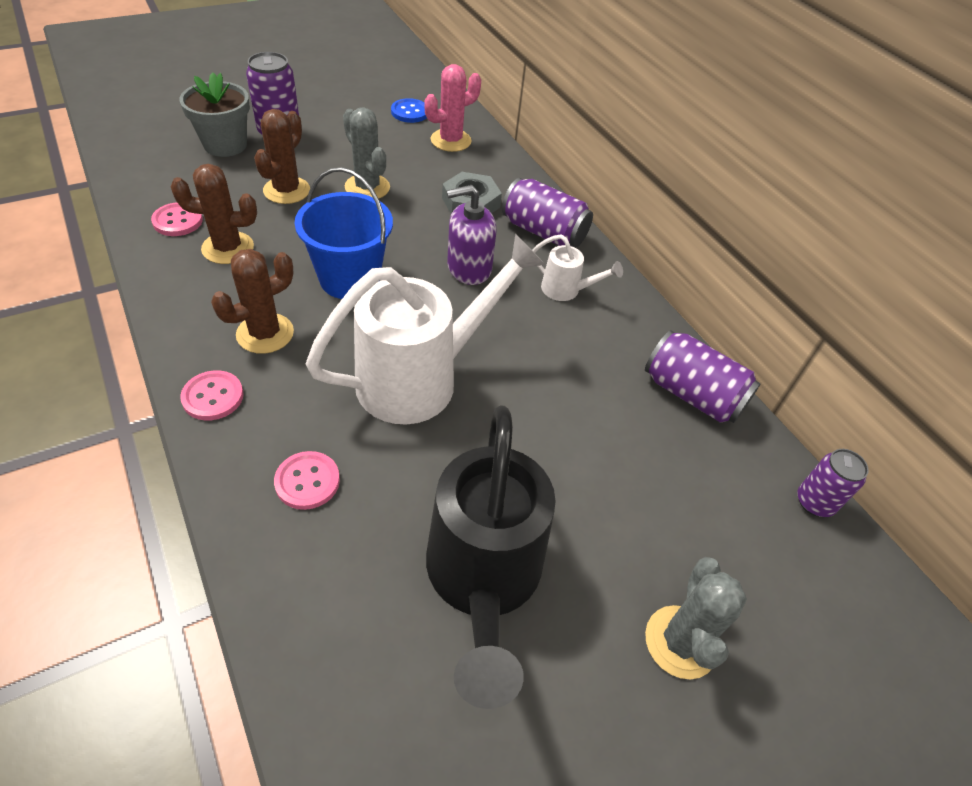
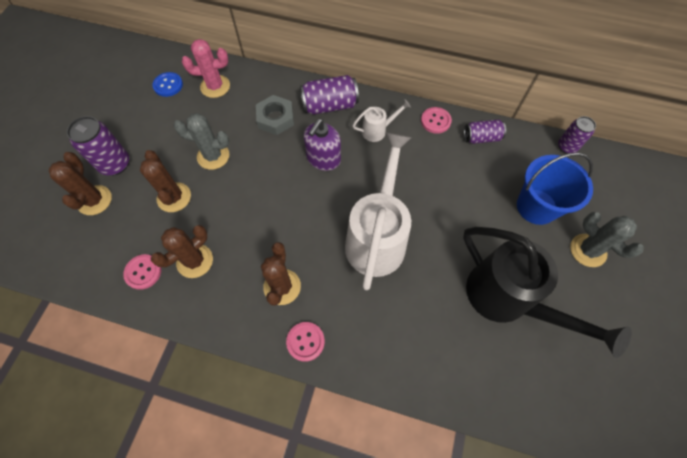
camera: 40 degrees left, 15 degrees up
(225, 145) = (94, 200): grey flower pot -> brown cactus
(307, 481) = (397, 333): pink button -> pink button (435, 121)
(349, 279) = (279, 218): blue bucket -> blue bucket (536, 206)
(450, 140) = (215, 86): pink cactus -> pink cactus turned 75 degrees clockwise
(692, 394) = (481, 138): purple can -> purple can, size x0.65

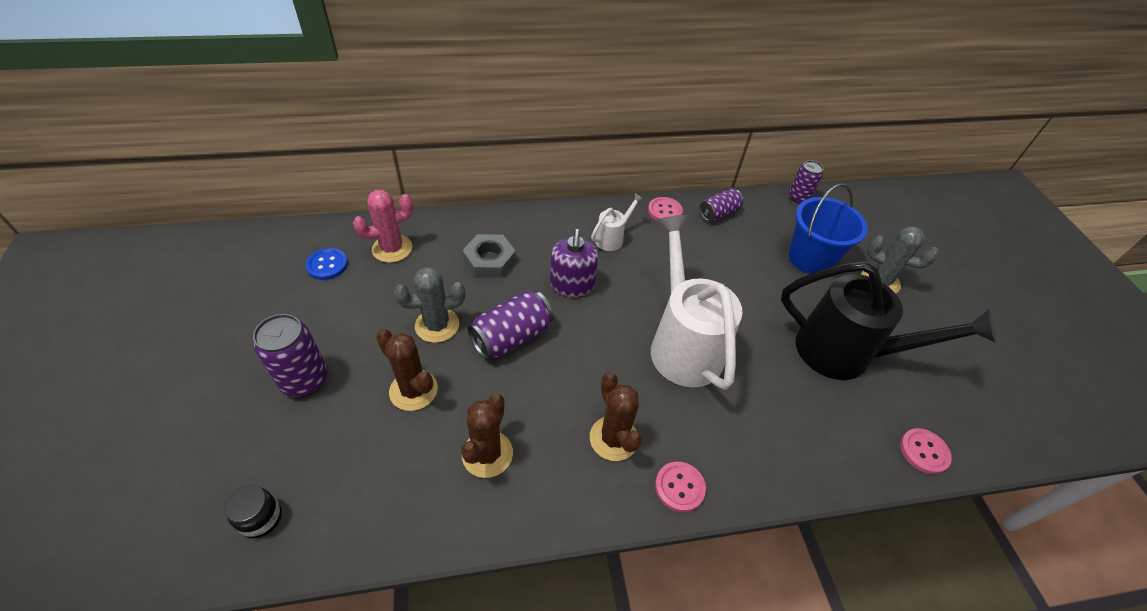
camera: 30 degrees left, 15 degrees down
(50, 244) = (261, 518): none -> black jar
(94, 200) = (299, 435): brown cactus -> none
(143, 272) = (425, 497): pink button -> pink button (924, 452)
(329, 105) = (544, 229): purple can -> purple can (512, 337)

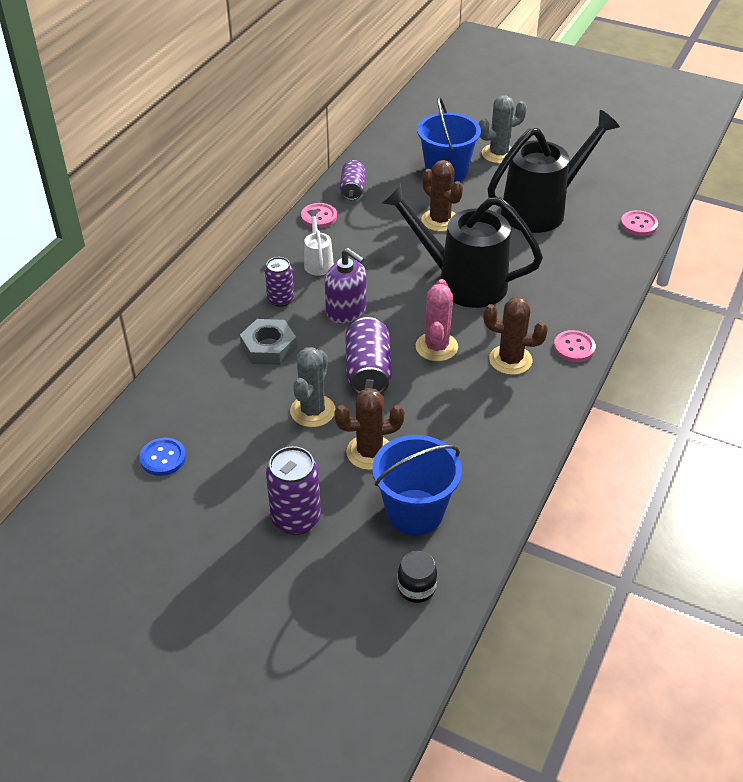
camera: 50 degrees left, 5 degrees down
(358, 465) = (415, 512): none -> blue bucket
(392, 248) = (187, 404): pink cactus -> pink cactus (436, 347)
(487, 454) = (467, 433): brown cactus -> brown cactus (440, 220)
(683, 344) = (462, 282): white watering can -> black watering can
(798, 197) = (380, 139): purple can -> purple can (280, 300)

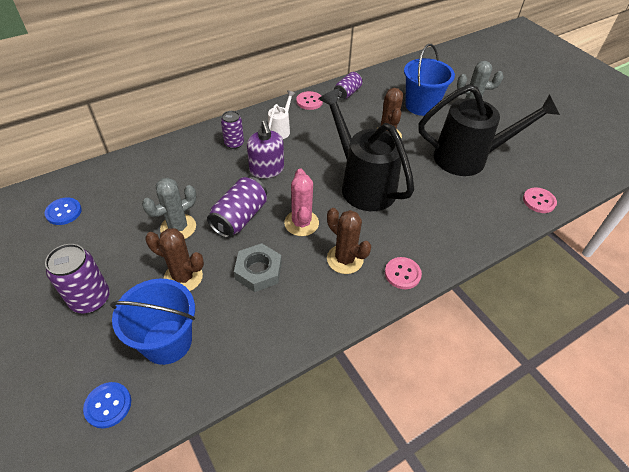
camera: 30 degrees right, 5 degrees up
(268, 347) = (196, 171): grey nut -> grey nut (258, 271)
(416, 588) = (108, 405): black jar -> blue button
(436, 347) = (301, 223): pink cactus -> pink cactus turned 45 degrees counterclockwise

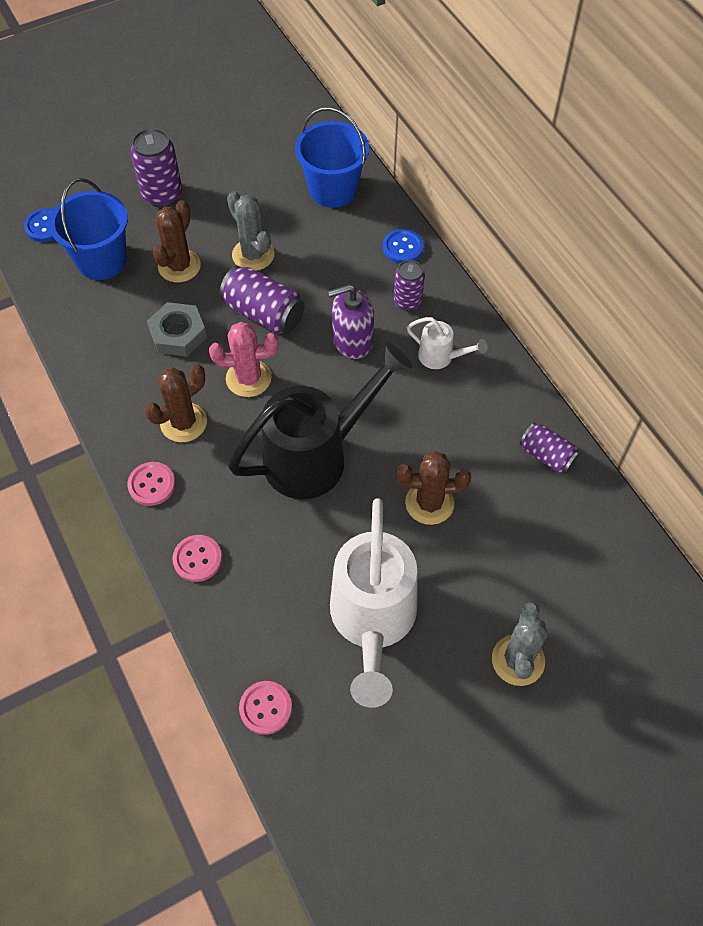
camera: 95 degrees right, 10 degrees up
(64, 212) = (286, 152): blue button -> blue button (402, 247)
(309, 101) = (517, 397): pink button -> pink button (197, 559)
(421, 106) = (518, 572): blue bucket -> blue bucket (333, 190)
(468, 158) = (372, 620): black watering can -> white watering can

